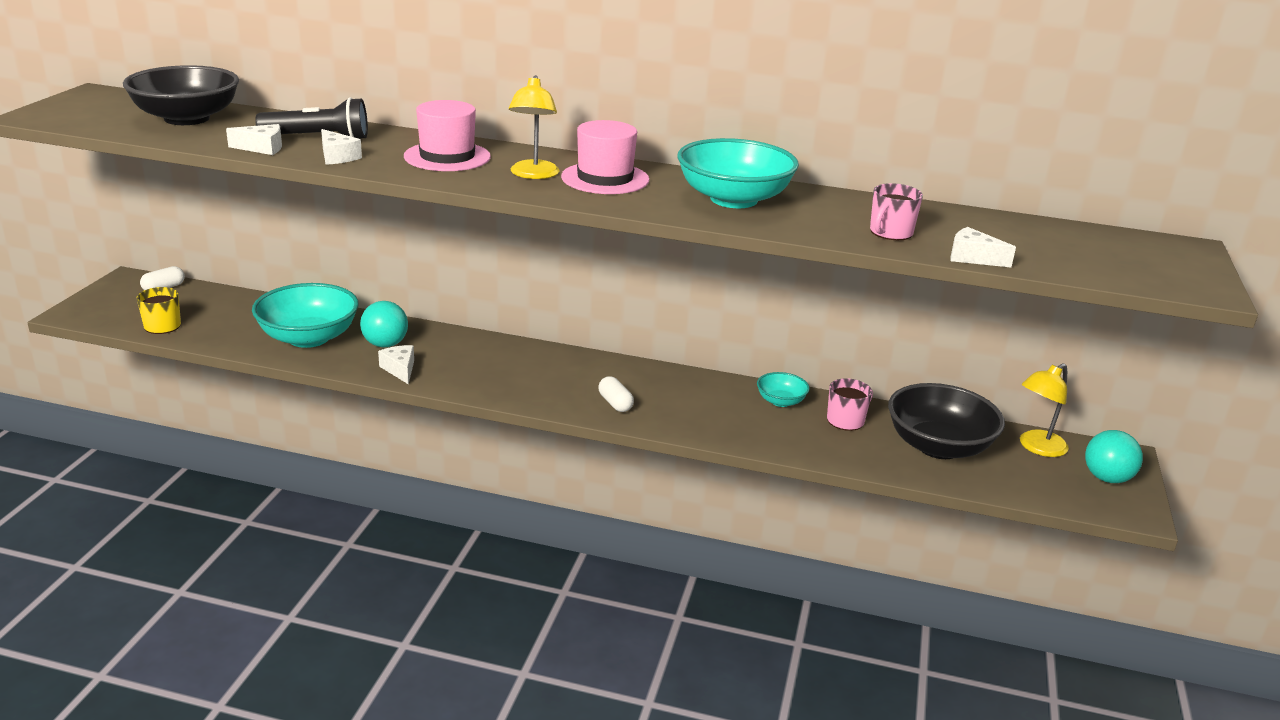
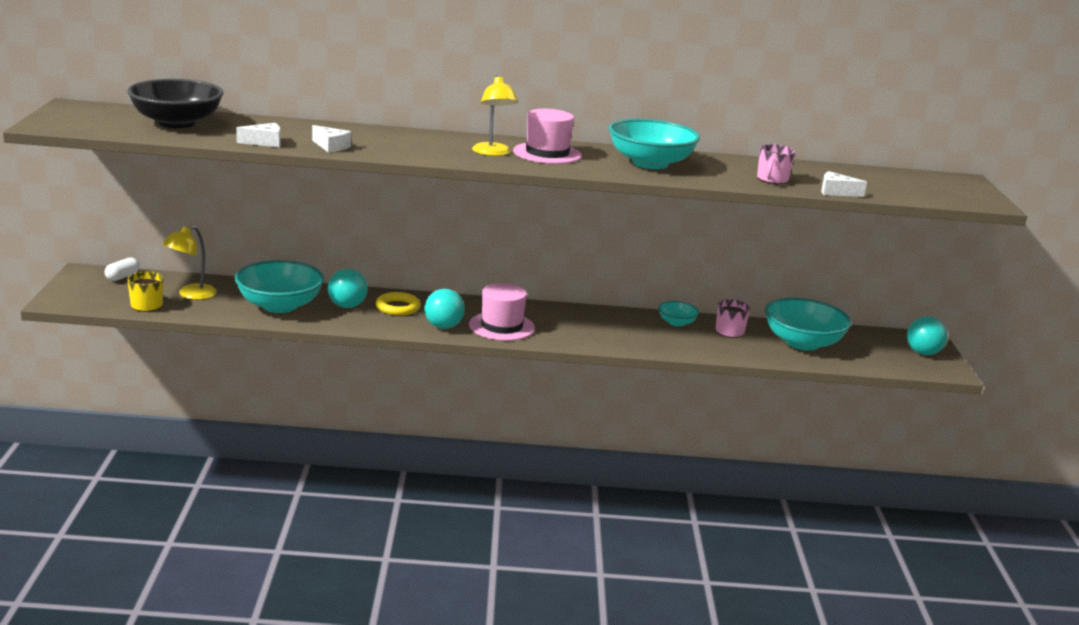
camera: 15 degrees left, 5 degrees down
(318, 138) = (301, 133): black flashlight -> none
(400, 369) = (372, 323): white cheese -> none
(443, 351) = (398, 307): none -> yellow ring
(447, 157) = (415, 143): pink hat -> pink hat (501, 326)
(481, 382) = (443, 327): none -> turquoise ball
(615, 403) = (556, 333): white capsule -> none
(938, 446) = (802, 343): black bowl -> turquoise bowl
(1037, 447) = (868, 338): yellow lamp -> yellow lamp (191, 295)

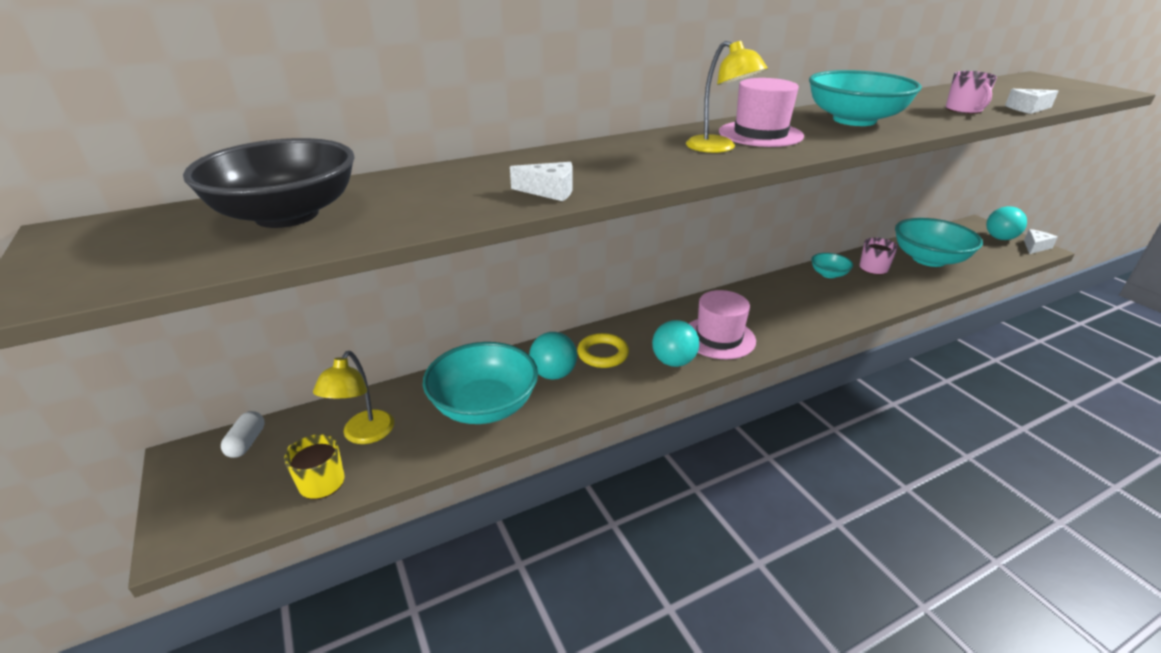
camera: 25 degrees left, 10 degrees up
(264, 142) = (460, 211): white cheese -> white cheese (1035, 247)

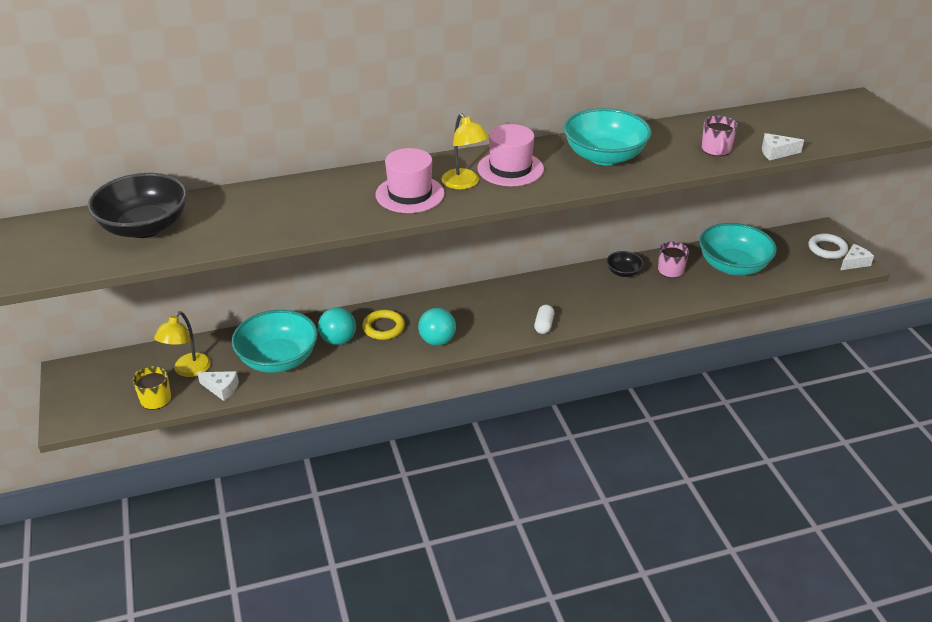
camera: 10 degrees right, 5 degrees up
(247, 442) = (108, 366): white capsule -> white capsule (544, 325)
(550, 191) = (316, 220): white cheese -> white cheese (221, 388)
(719, 338) = (485, 324): pink hat -> pink hat (410, 194)
(828, 274) = (623, 272): turquoise bowl -> black bowl
(999, 238) = (827, 249): turquoise ball -> white ring

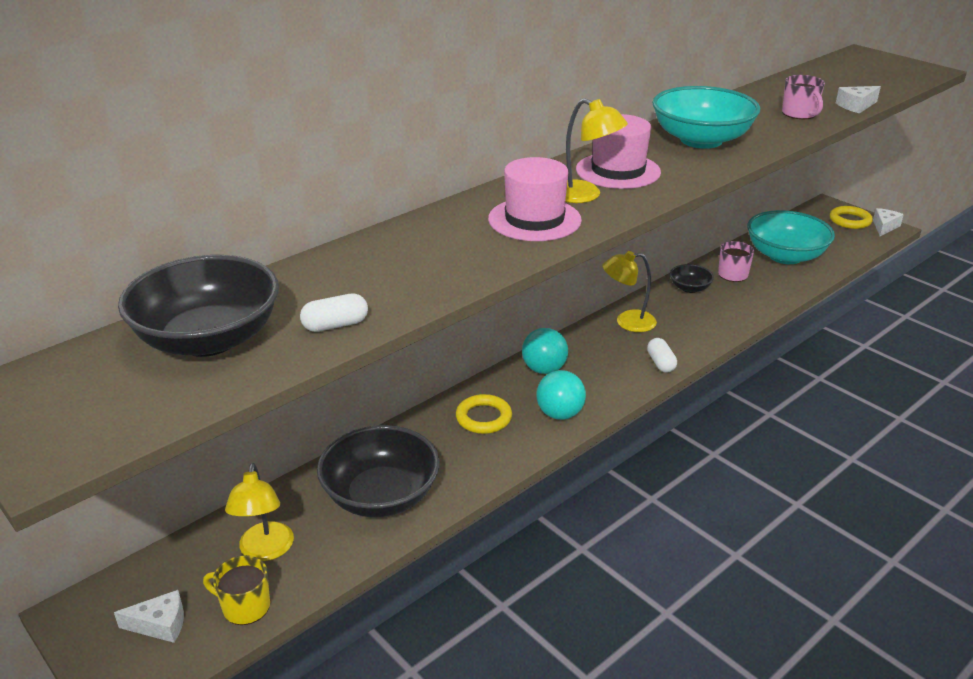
camera: 25 degrees left, 5 degrees down
(218, 237) = (335, 325): none -> white capsule
(221, 388) = (333, 559): white cheese -> white cheese (160, 624)
(278, 359) = (381, 496): turquoise bowl -> black bowl
(338, 340) = (440, 449): turquoise ball -> turquoise ball (544, 369)
(548, 286) = (627, 322): none -> yellow lamp
(827, 249) = (850, 220): white ring -> yellow ring

